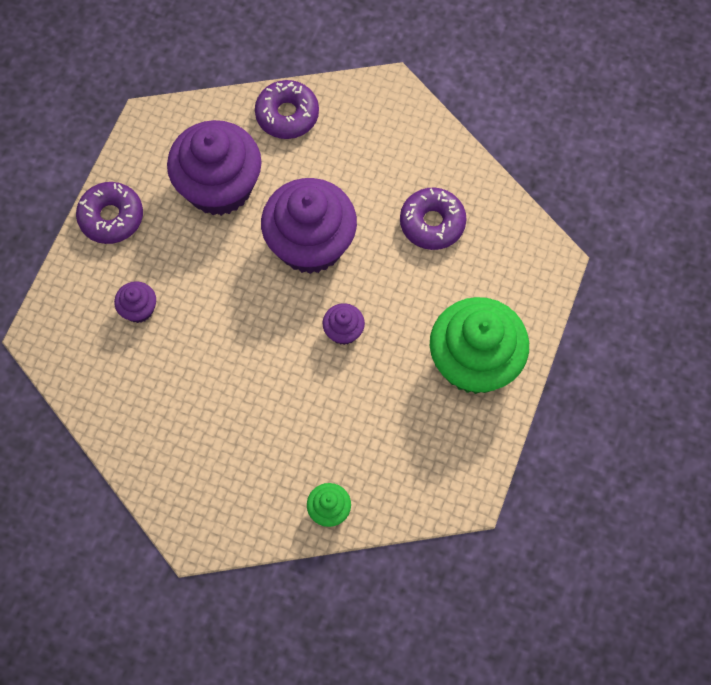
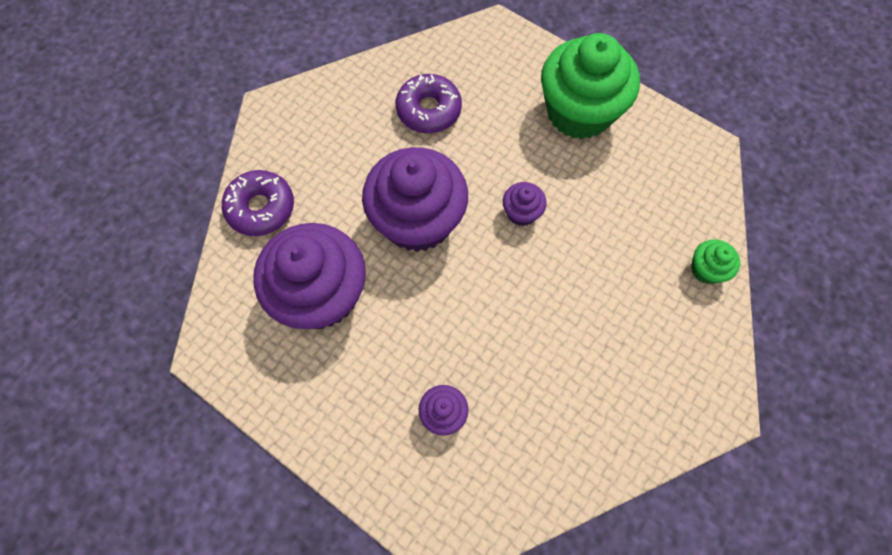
camera: 75 degrees left, 0 degrees up
(111, 217) = (318, 421): purple donut -> none

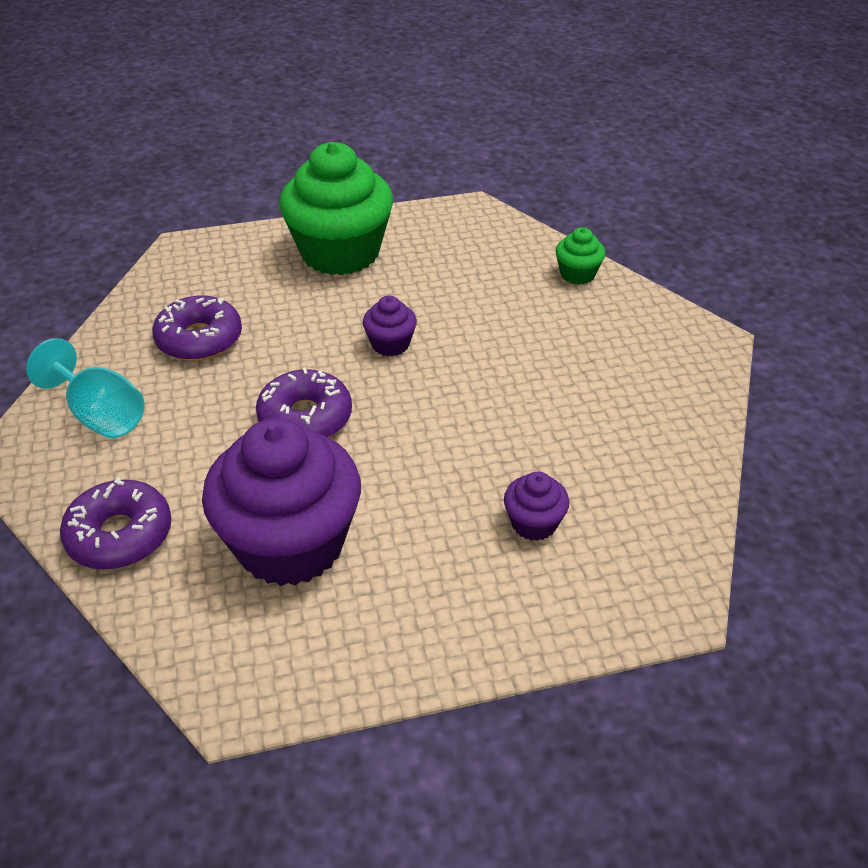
camera: 50 degrees left, 25 degrees down
(329, 119) = (100, 415): none -> turquoise goblet
(417, 220) = (305, 418): purple cupcake -> purple donut

